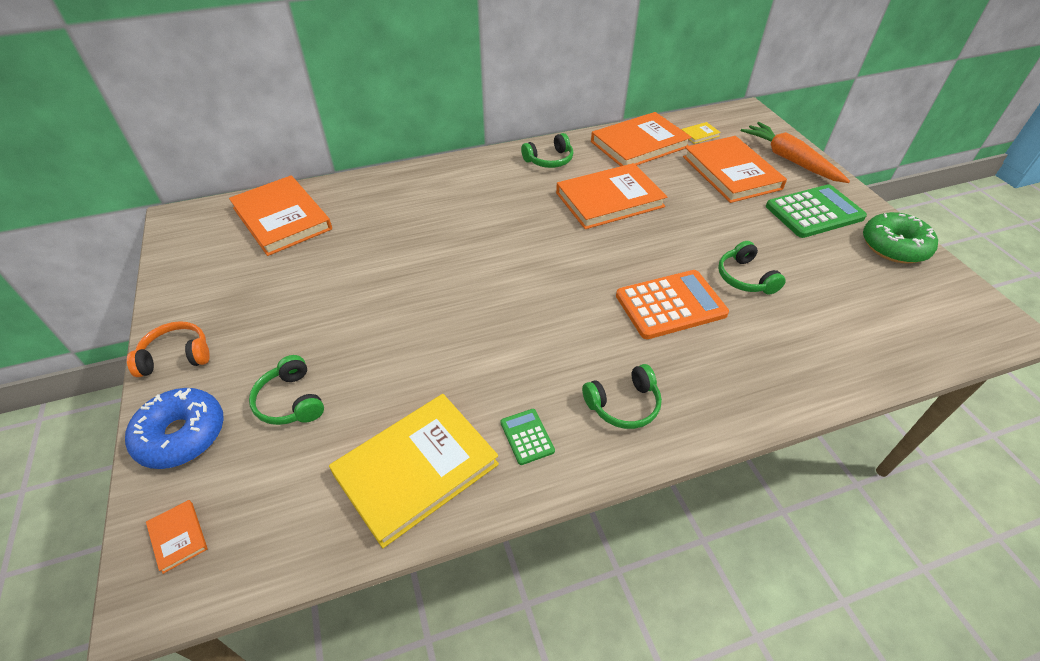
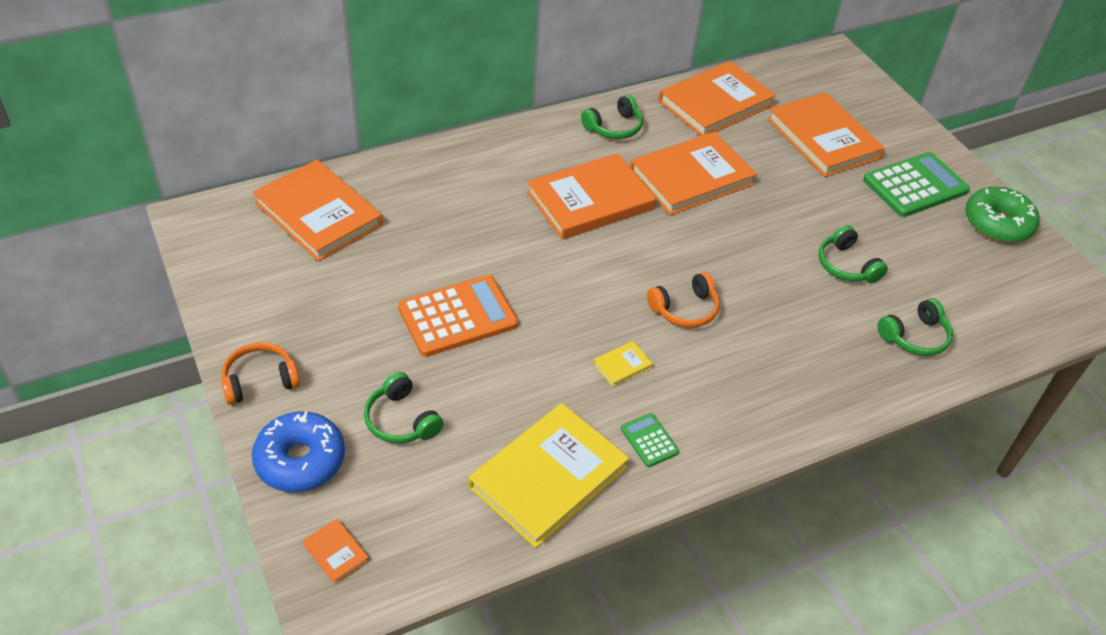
camera: 10 degrees left, 0 degrees up
(516, 215) = (590, 200): none -> orange book
(585, 310) = (685, 309): none -> orange headphones
(623, 405) = (738, 404): green headphones -> green headphones (915, 337)
(670, 305) = (772, 299): orange calculator -> orange calculator (457, 316)
(699, 134) = (783, 88): yellow book -> yellow book (622, 365)
(790, 160) = (887, 120): orange carrot -> none

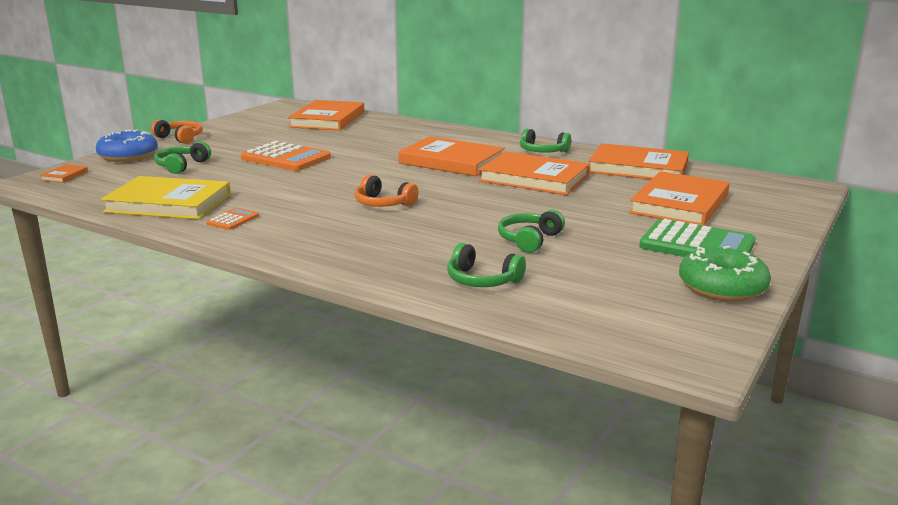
camera: 60 degrees right, 25 degrees down
(622, 365) = (298, 199): yellow book -> none
(649, 440) = (232, 220): green calculator -> orange calculator

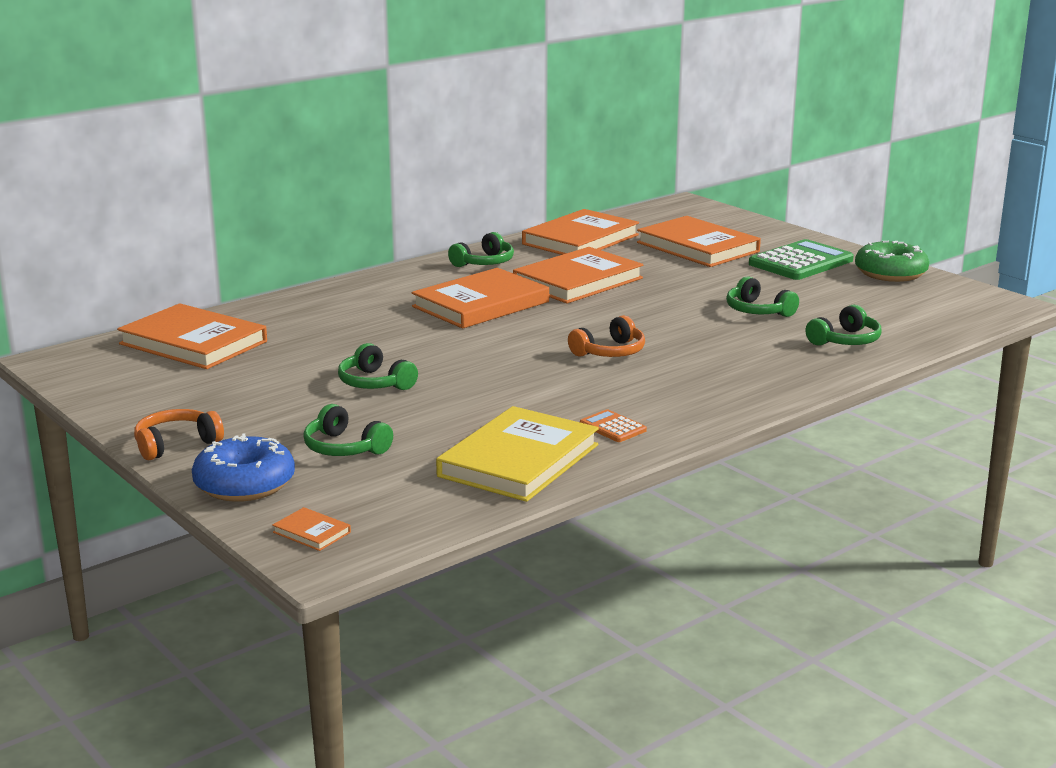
camera: 70 degrees left, 0 degrees up
(286, 158) = (375, 383): orange calculator -> green headphones

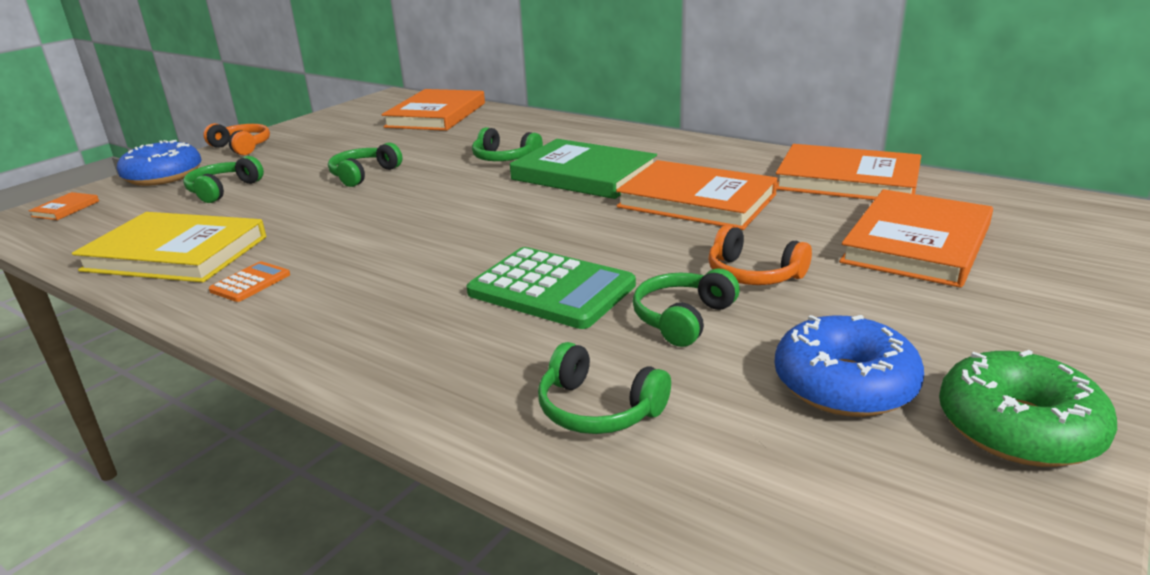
camera: 75 degrees right, 5 degrees up
(480, 304) = (584, 175): orange book -> green book
(484, 262) = (711, 156): green headphones -> green headphones (504, 158)
(610, 352) = (473, 250): orange headphones -> orange headphones (753, 274)
(800, 262) = (957, 327): green calculator -> green calculator (551, 289)
(844, 292) = (844, 384): none -> blue donut

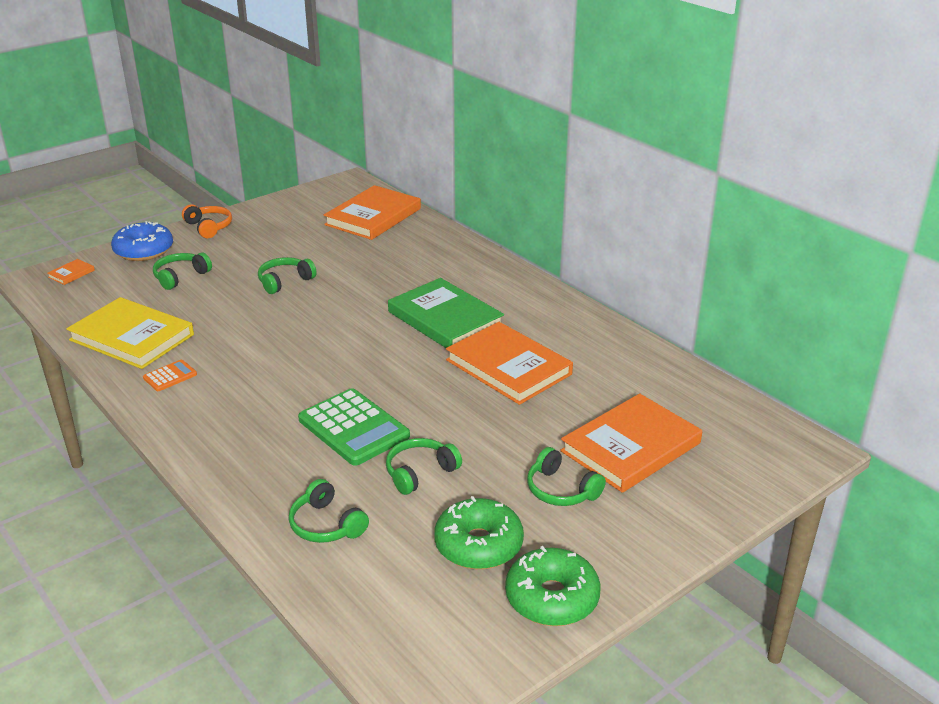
camera: 15 degrees right, 5 degrees up
(504, 158) = (397, 285): green headphones -> green headphones (561, 490)
(753, 274) = (493, 447): orange headphones -> none
(844, 384) = (478, 545): blue donut -> green donut
(847, 180) = (640, 371): orange book -> none

